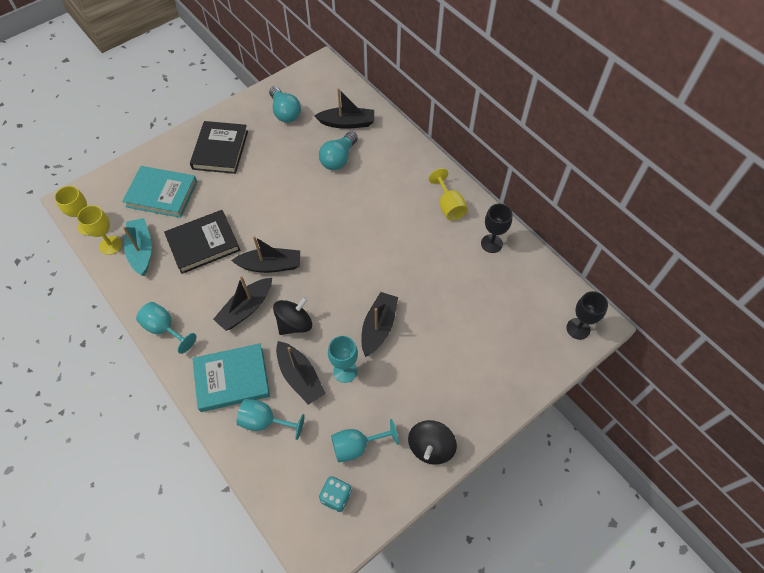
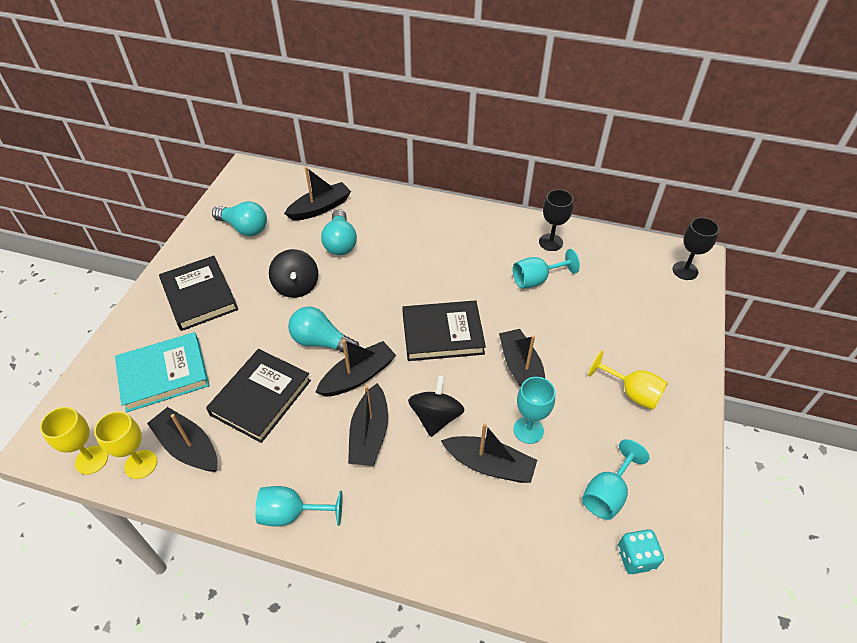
camera: 35 degrees left, 10 degrees down
(141, 250) = (188, 447): turquoise boat -> black boat
(232, 379) = (419, 516): turquoise book -> none
(265, 421) = (495, 535): turquoise goblet -> turquoise goblet (536, 280)
(267, 227) = (321, 342): none -> turquoise light bulb
(349, 268) = (442, 333): none -> black book
(430, 447) = (671, 447): black spinning top -> black spinning top (296, 286)
(449, 206) = (484, 231): yellow goblet -> yellow goblet (632, 392)

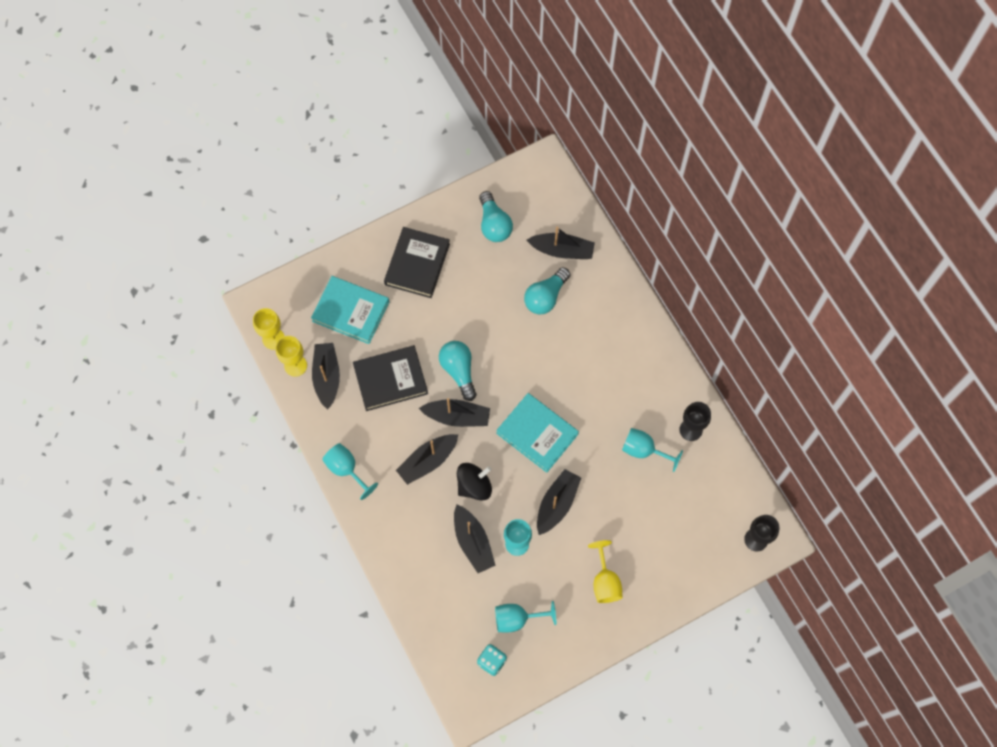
camera: 45 degrees right, 20 degrees up
(296, 286) = (483, 311): black spinning top -> none
(442, 333) = (537, 433): black book -> turquoise book

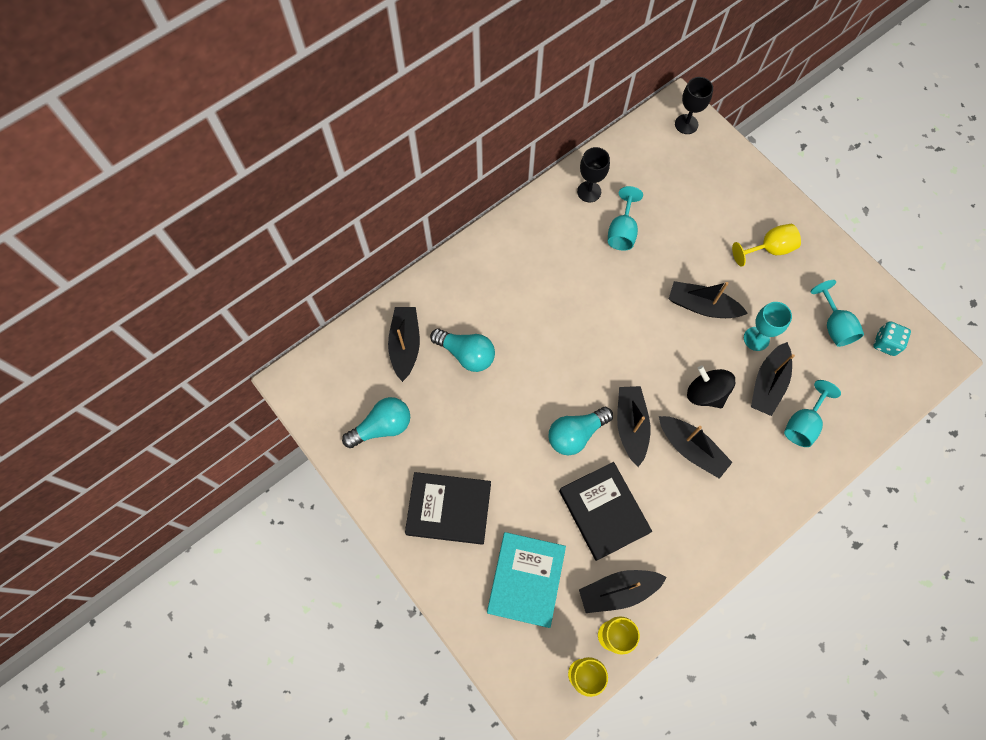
camera: 100 degrees left, 0 degrees up
(346, 469) = (726, 541): turquoise goblet -> turquoise goblet (803, 423)
(473, 542) = (768, 383): black boat -> black boat turned 150 degrees clockwise
(537, 433) = (630, 337): turquoise book -> none

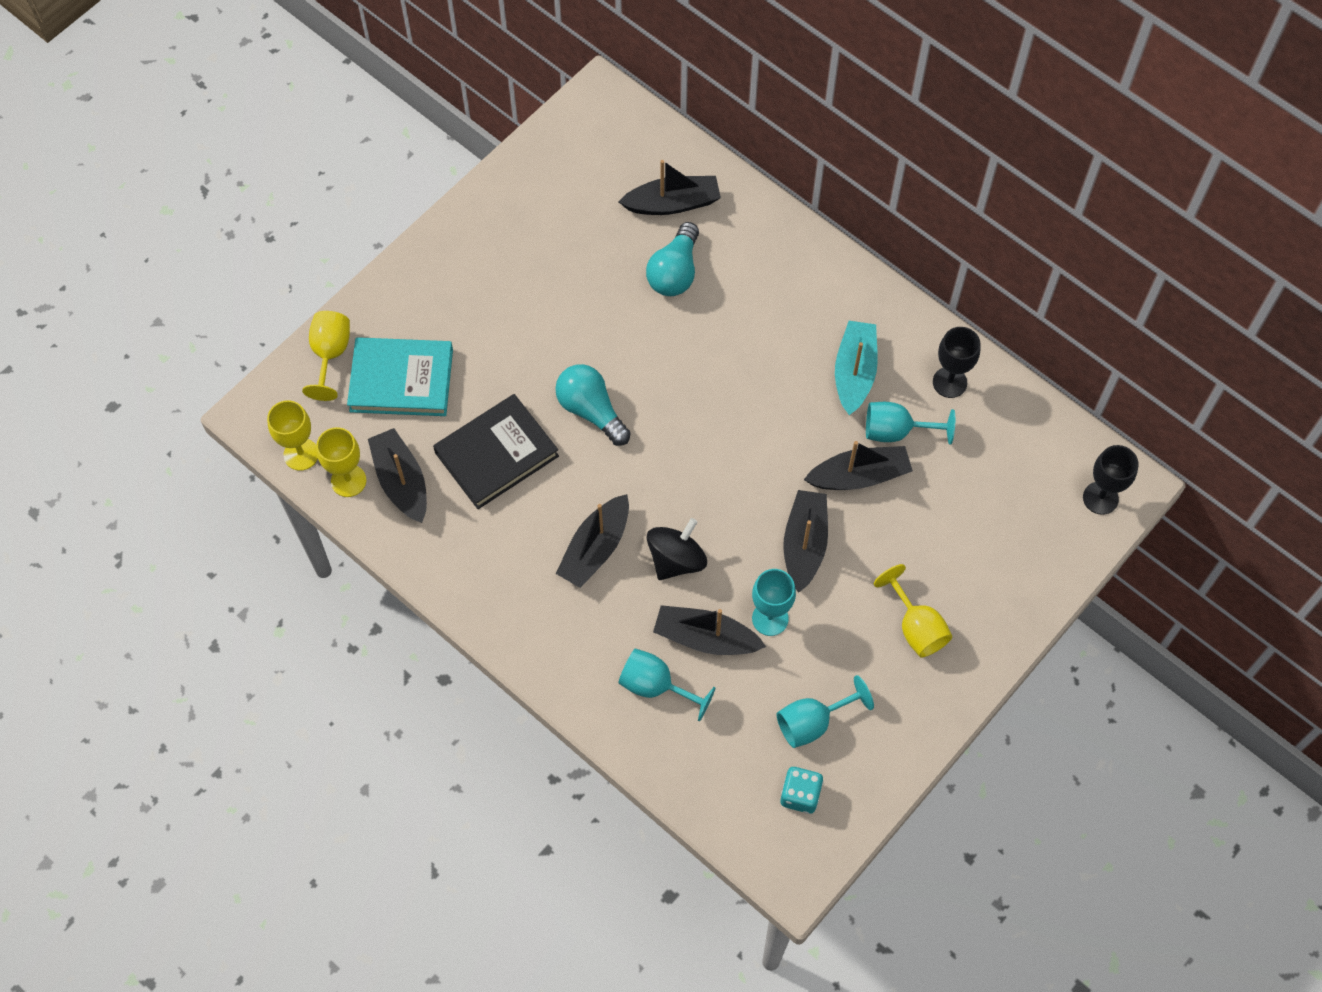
camera: 80 degrees right, 5 degrees down
(382, 427) = (562, 198): turquoise light bulb -> none
(449, 509) = (473, 286): black book -> none
(492, 638) = (330, 355): none -> yellow goblet
(572, 248) = (854, 373): none -> turquoise boat
(631, 426) = (613, 473): black boat -> black boat (859, 476)

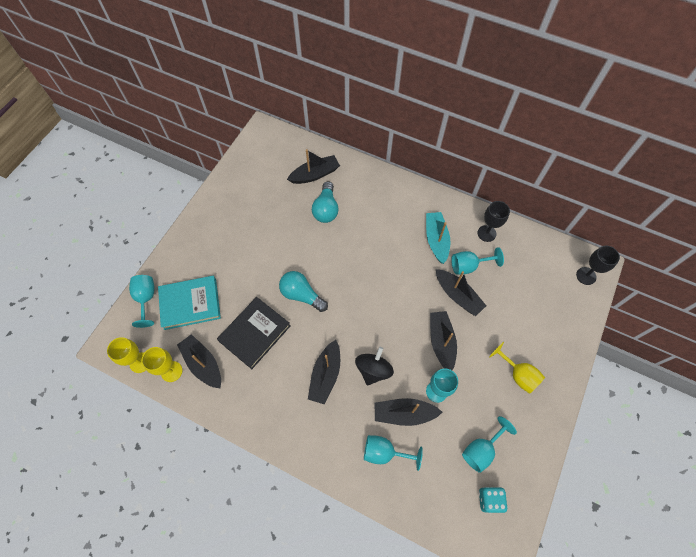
camera: 15 degrees left, 0 degrees up
(330, 355) = (146, 299): yellow goblet -> turquoise goblet
(859, 476) = (457, 295): black boat -> black boat turned 75 degrees clockwise

